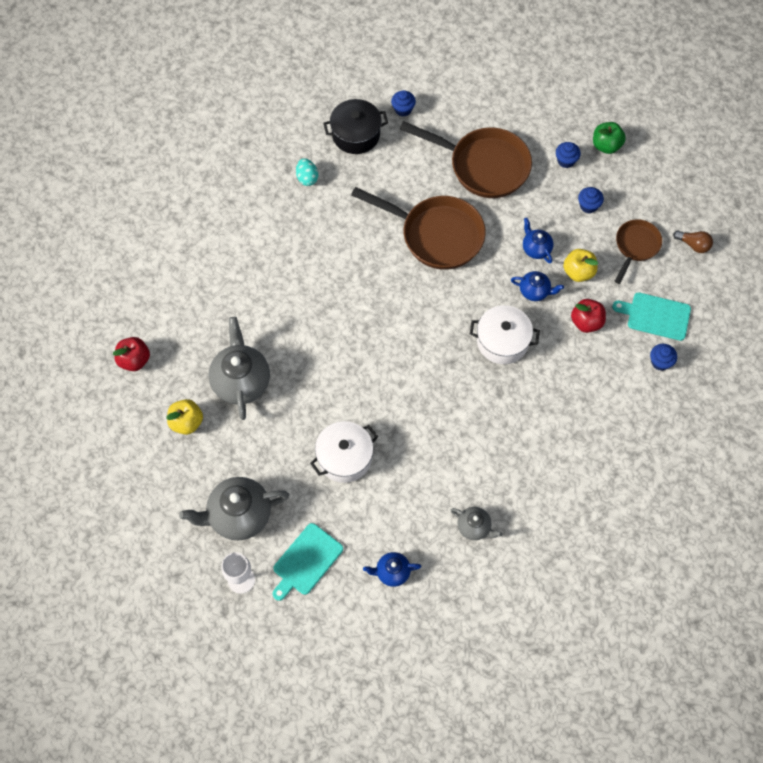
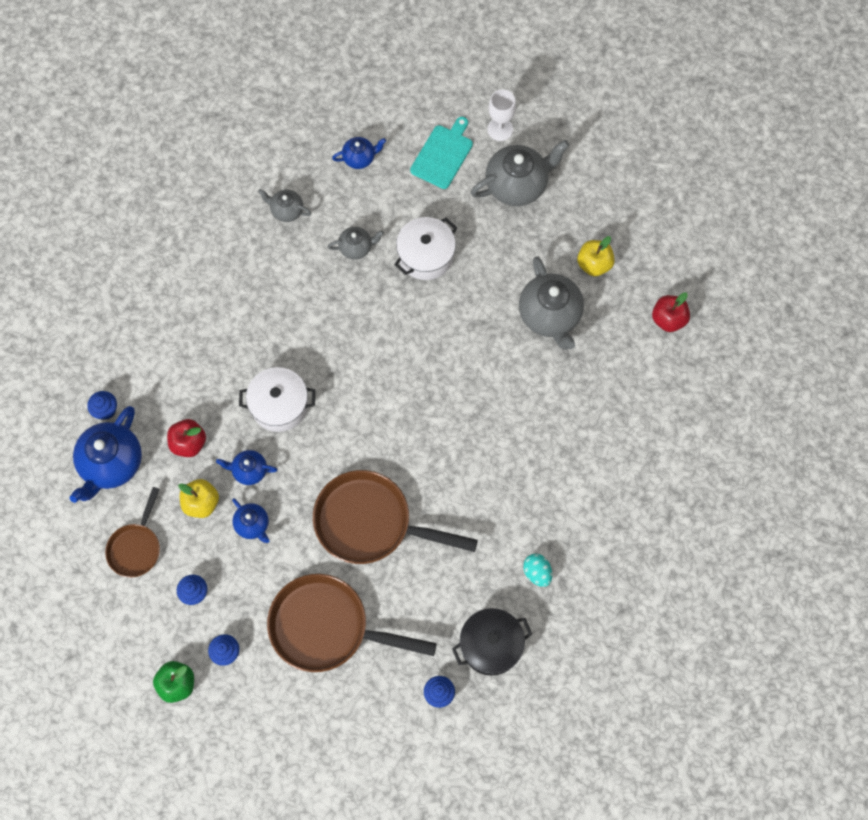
camera: 170 degrees right, 5 degrees up
(410, 477) = (356, 247): none -> grey teapot
(655, 316) = (111, 463): turquoise cutting board -> blue teapot
(693, 245) = (68, 561): brown light bulb -> none

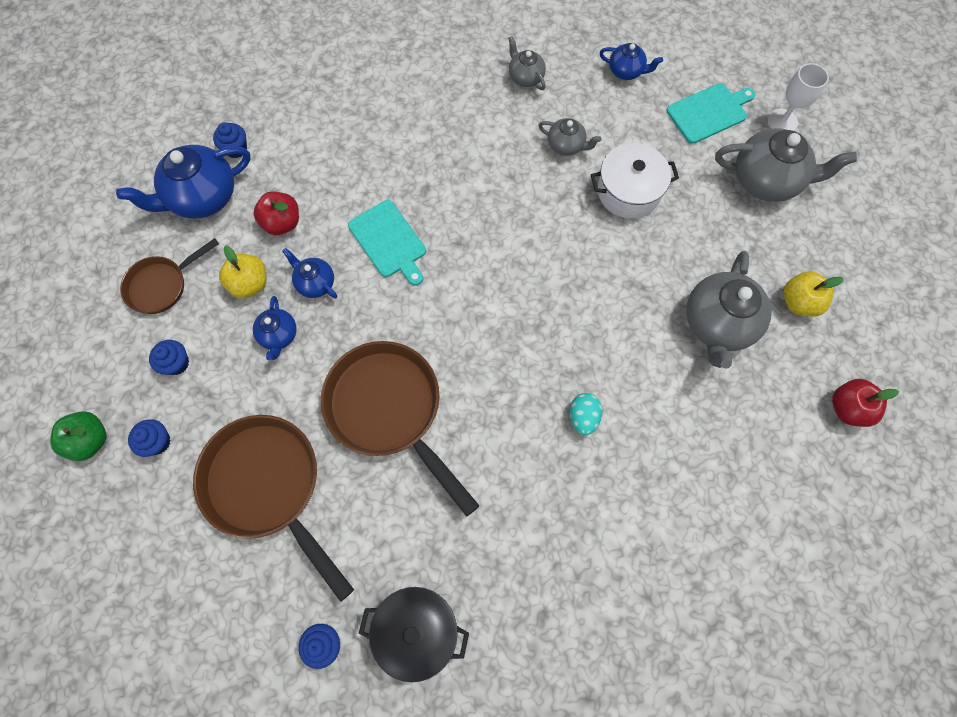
camera: 35 degrees right, 0 degrees up
(279, 405) = (389, 241): white pot -> turquoise cutting board
(537, 572) = (522, 585): turquoise egg -> turquoise egg (583, 417)

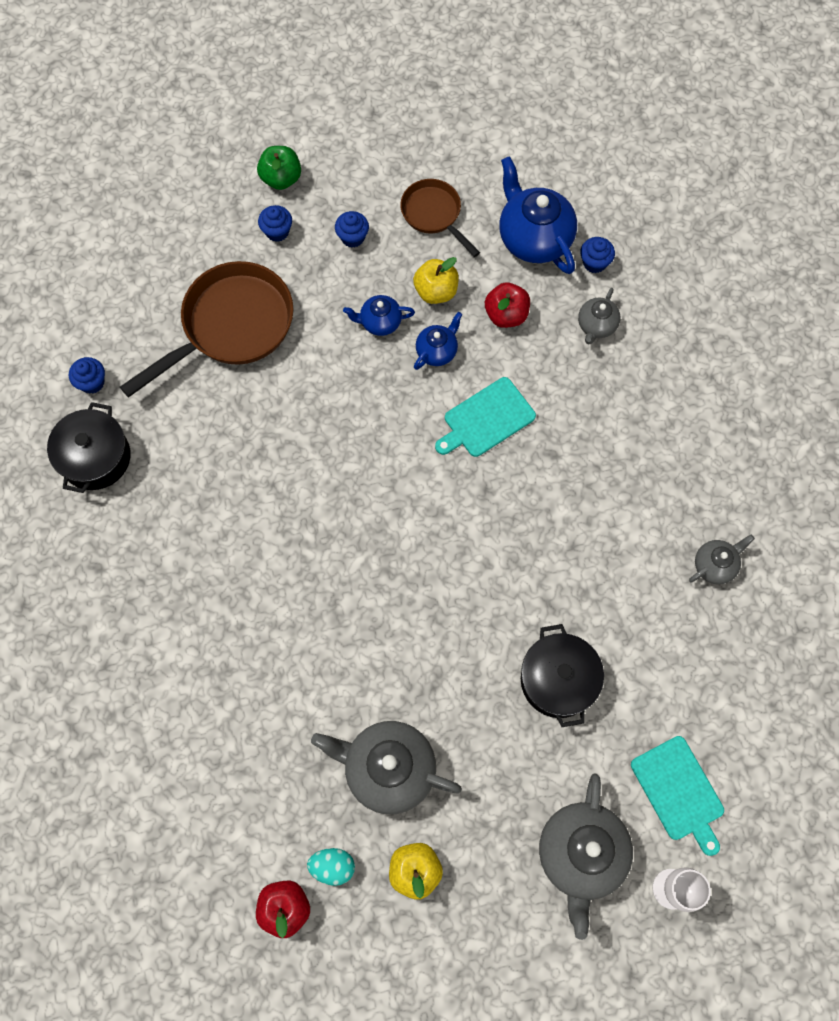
camera: 90 degrees right, 0 degrees up
(389, 410) = (299, 427): brown pan -> none
(566, 145) = (618, 610): grey teapot -> grey teapot (596, 325)
(583, 417) = (286, 614): turquoise egg -> turquoise egg (333, 866)
(626, 71) = (734, 689): blue teapot -> none
(628, 191) = (558, 680): white pot -> black pot

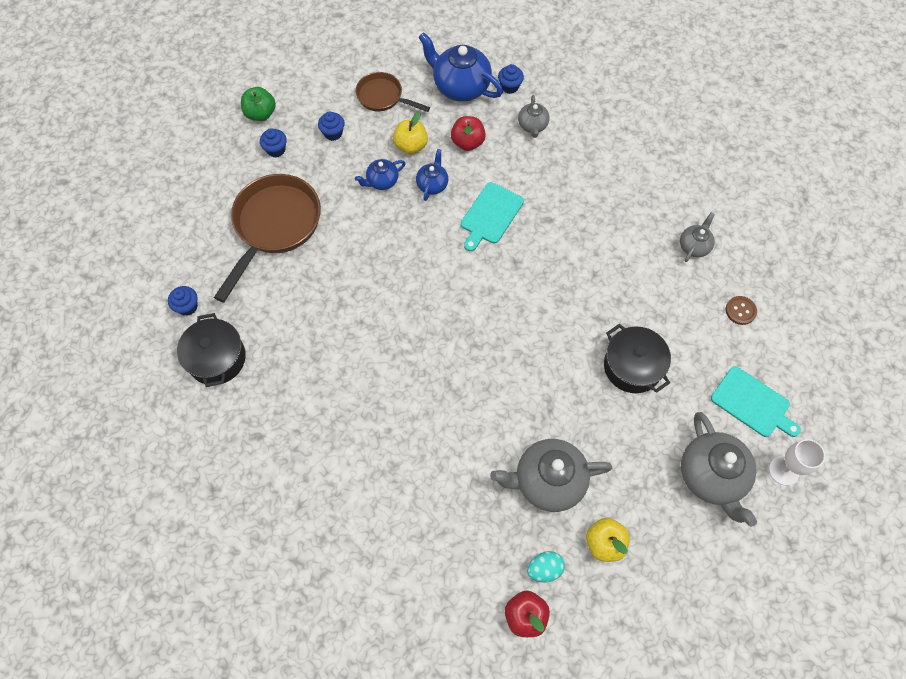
camera: 25 degrees left, 5 degrees down
(727, 672) = (740, 311): none -> brown button

